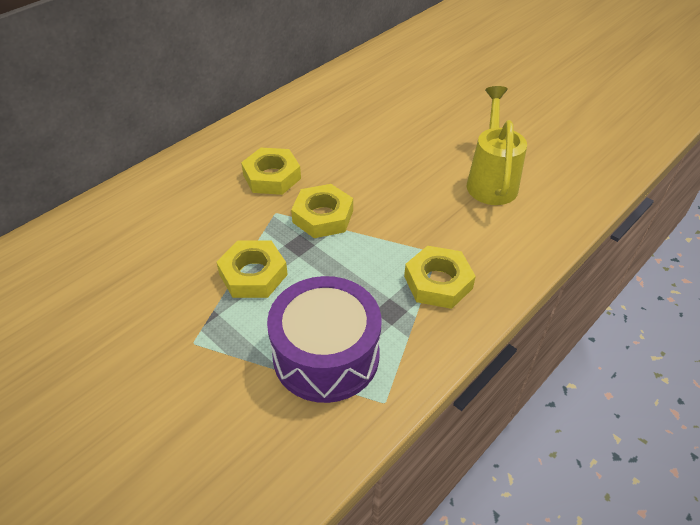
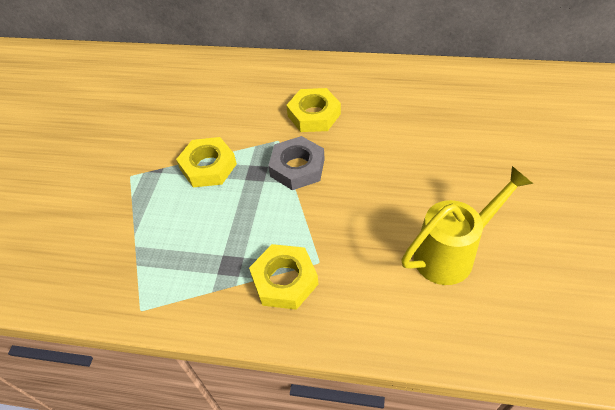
camera: 60 degrees right, 5 degrees up
(323, 216) = (297, 167): yellow nut -> grey nut
(326, 355) = (162, 250): purple drum -> none

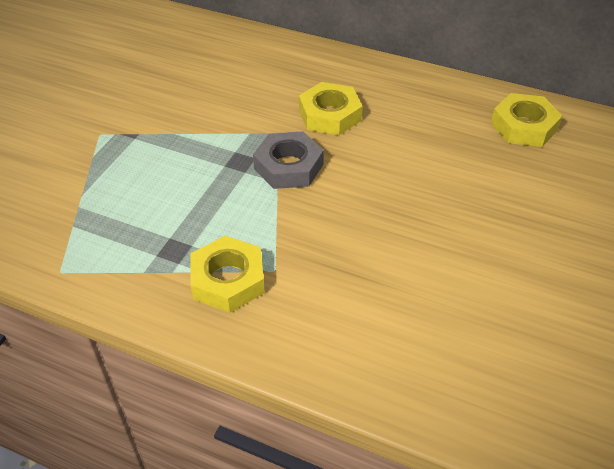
camera: 10 degrees right, 5 degrees down
(208, 167) = (188, 143): yellow nut -> yellow nut (524, 126)
(452, 253) = (433, 297): yellow watering can -> none

